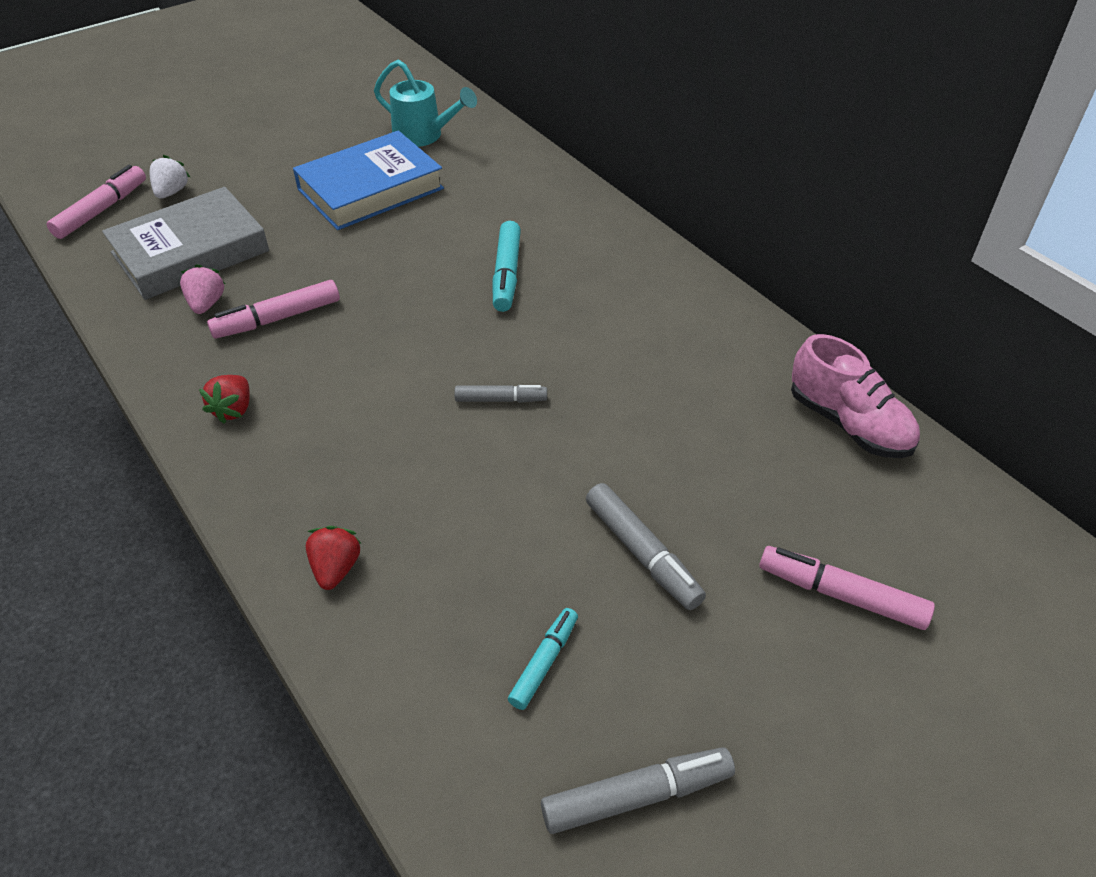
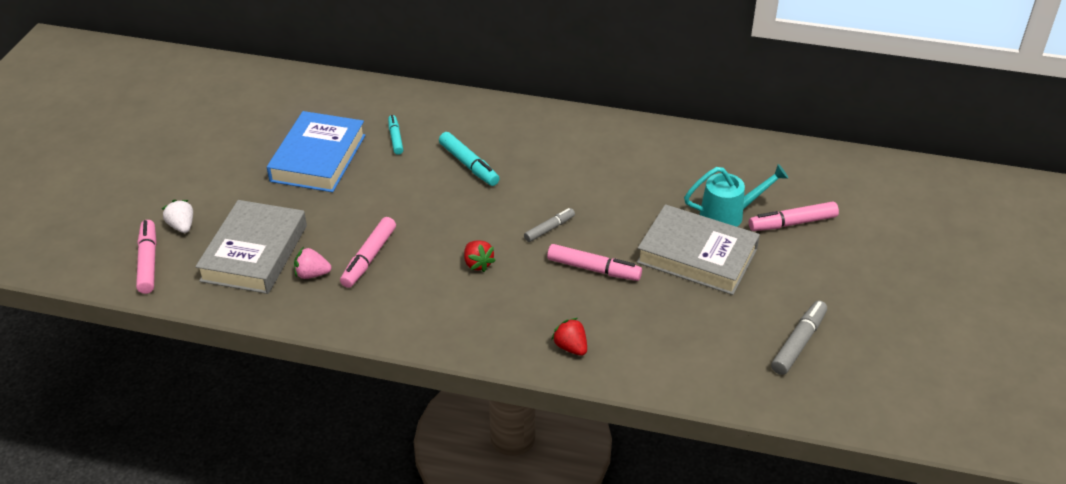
camera: 40 degrees left, 5 degrees down
(206, 304) = (312, 274): pink strawberry -> pink strawberry turned 45 degrees counterclockwise
(233, 409) = (413, 315): red strawberry -> red strawberry (478, 264)
(423, 136) = (306, 109): turquoise watering can -> turquoise watering can (728, 215)
(489, 483) = (593, 269): none -> pink marker
(544, 662) = (708, 323): turquoise marker -> turquoise marker (395, 138)
(642, 553) = (697, 256): grey marker -> grey book
(848, 424) = (720, 149): pink shoe -> none

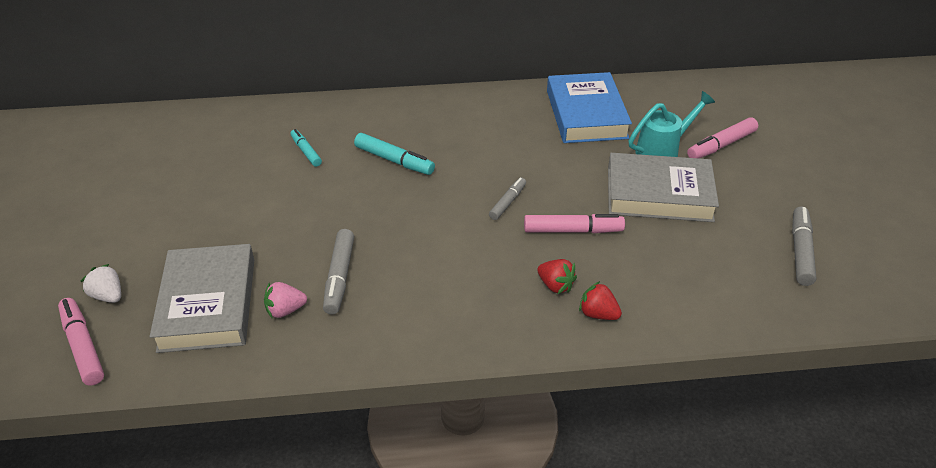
camera: 20 degrees left, 0 degrees up
(318, 158) = (233, 188): blue book -> blue book (586, 114)
(369, 258) = (339, 277): pink marker -> grey marker
(478, 264) = (457, 254): red strawberry -> red strawberry (555, 285)

